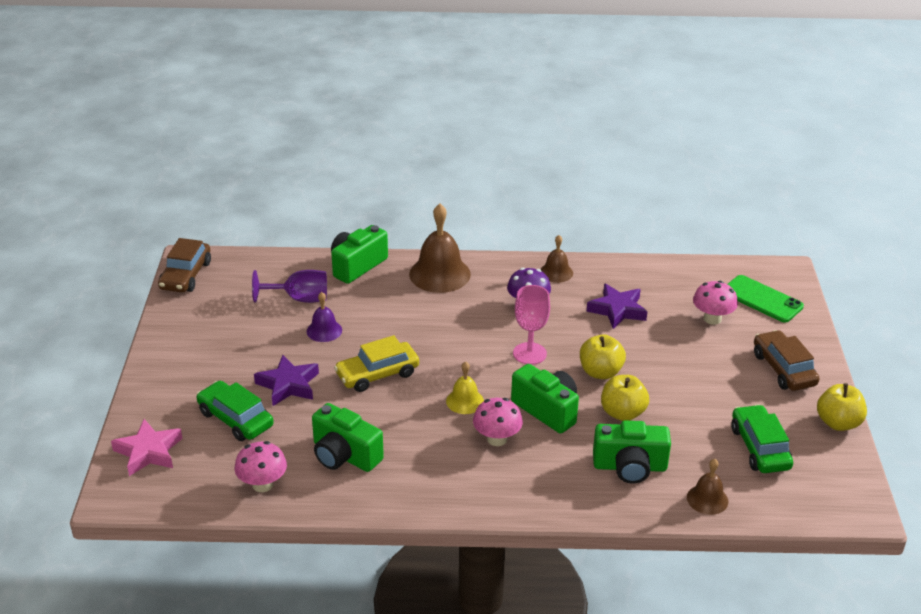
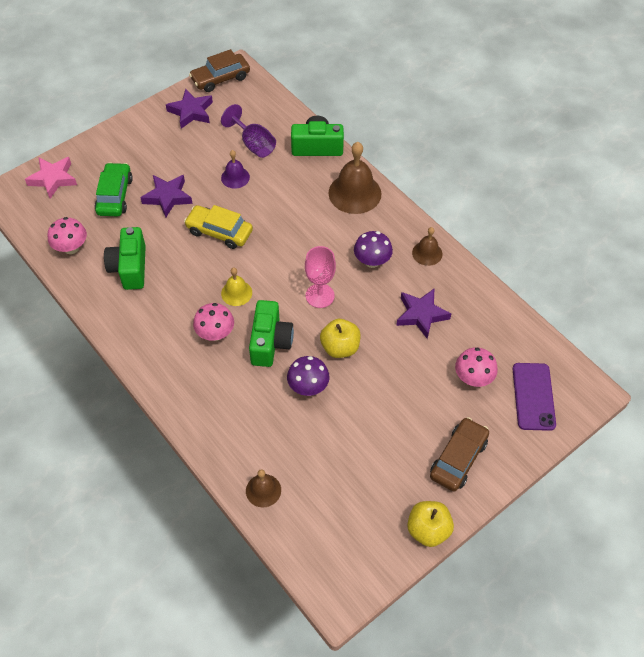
camera: 50 degrees right, 20 degrees up
(200, 315) = (191, 112): none -> purple star
(622, 413) = (308, 387): yellow apple -> purple mushroom
(629, 467) = (255, 424): green camera -> none
(760, 448) = (349, 493): green car -> none
(762, 299) = (533, 396): green phone -> purple phone

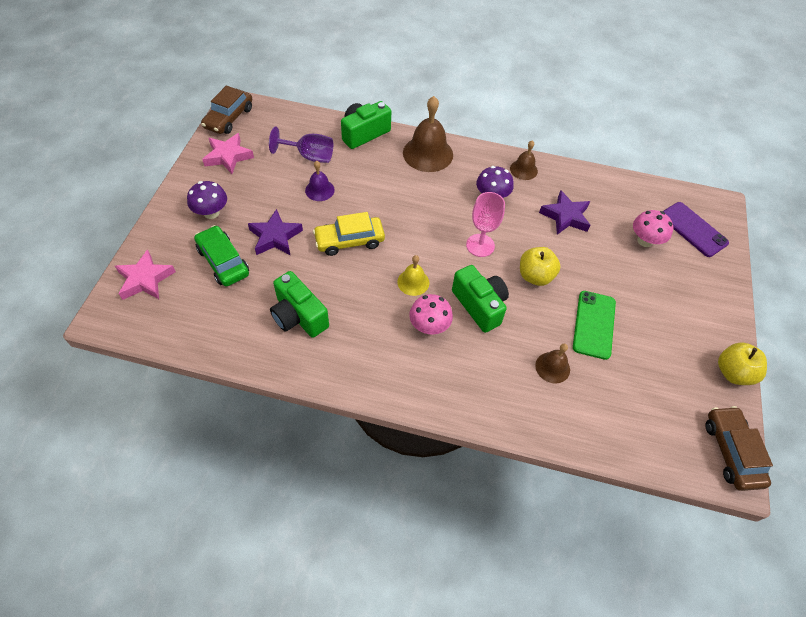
camera: 40 degrees left, 0 degrees up
(71, 248) = (224, 331): pink mushroom -> none
(191, 112) = (228, 156): purple star -> pink star
(263, 490) = (595, 430): brown bell -> brown bell (552, 367)
(308, 387) = (543, 322): purple mushroom -> purple mushroom (211, 213)
(348, 415) = (594, 324): none -> green phone
(458, 458) = (696, 305): brown car -> brown car (731, 452)

